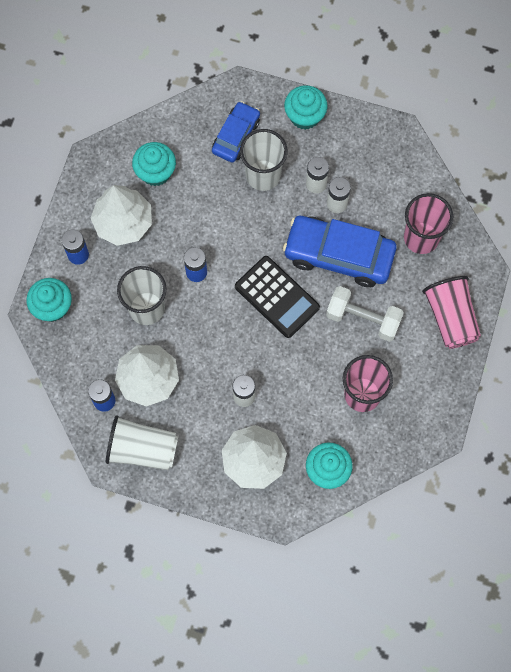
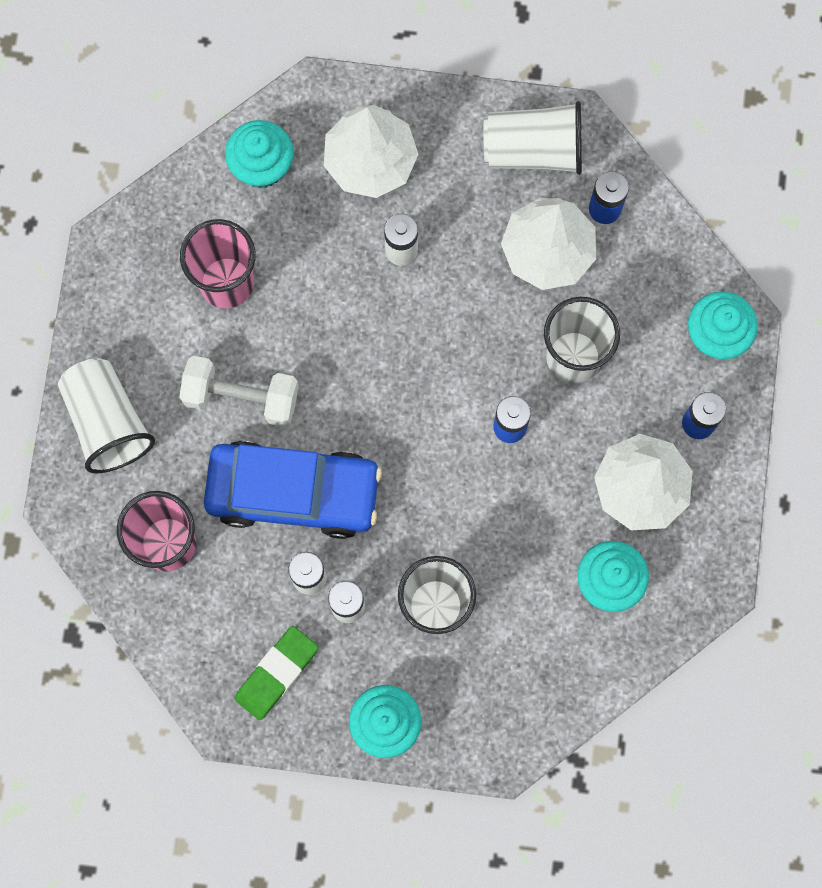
camera: 170 degrees right, 5 degrees up
(236, 136) = (492, 667): blue car -> none
(277, 297) = (378, 409): black calculator -> none
(365, 153) = (276, 673): none -> green eraser
(450, 318) = (107, 422): pink cup -> white cup

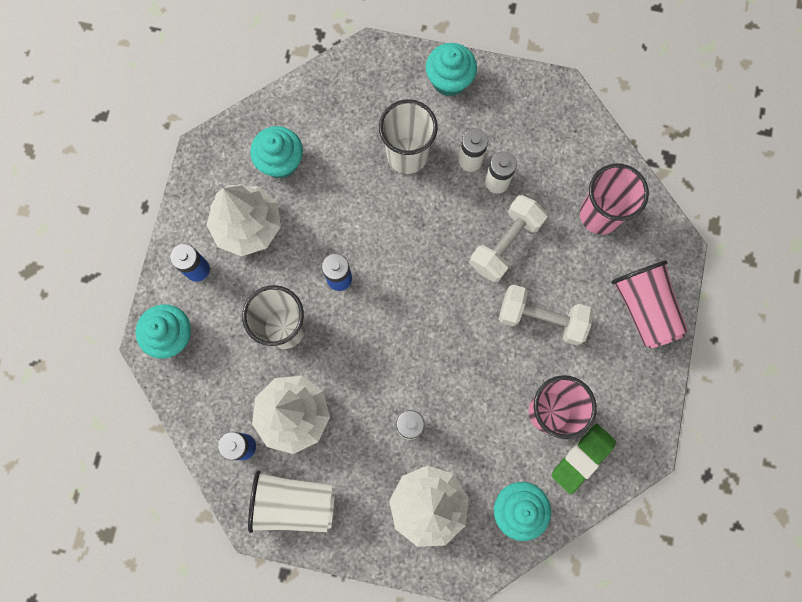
camera: 175 degrees left, 0 degrees up
(107, 422) = (644, 308): white cup -> pink cup
(276, 673) = (524, 119): green eraser -> green eraser (582, 458)
(293, 492) = (505, 244): blue car -> white dumbbell

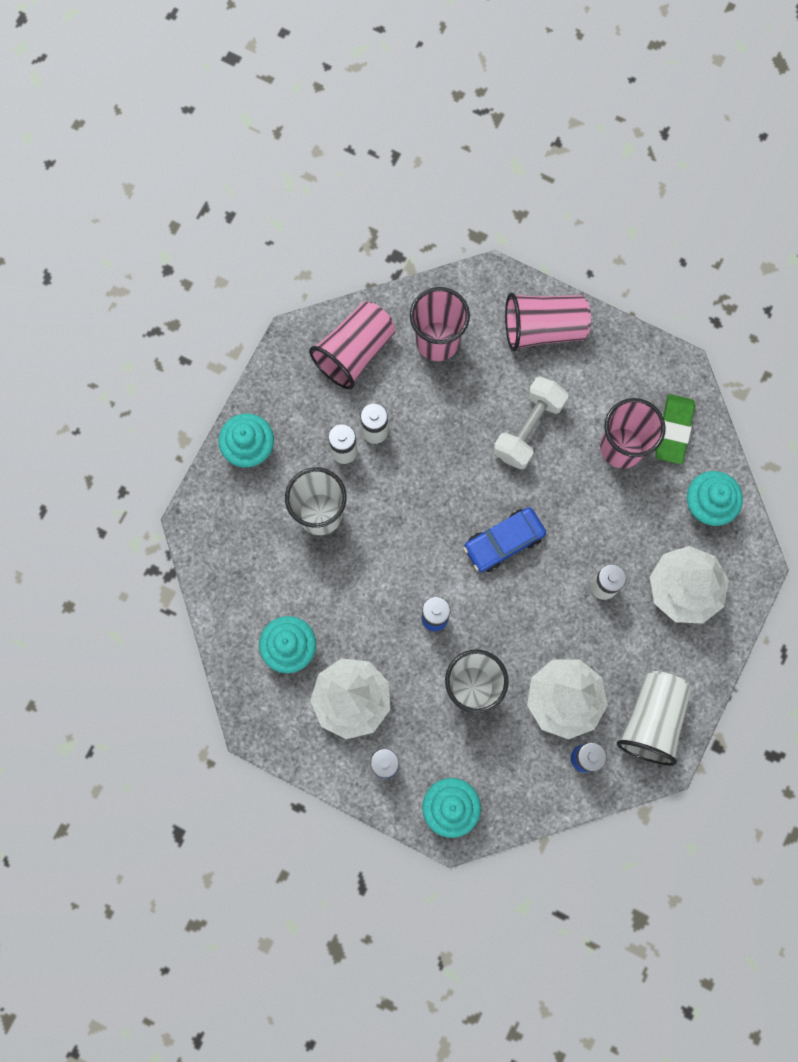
camera: 75 degrees left, 0 degrees up
(426, 323) = (504, 542): none -> blue car
(505, 244) = (443, 441): white dumbbell -> none
(566, 145) = (355, 352): none -> pink cup
(582, 458) = (673, 430): green eraser -> green eraser turned 45 degrees clockwise

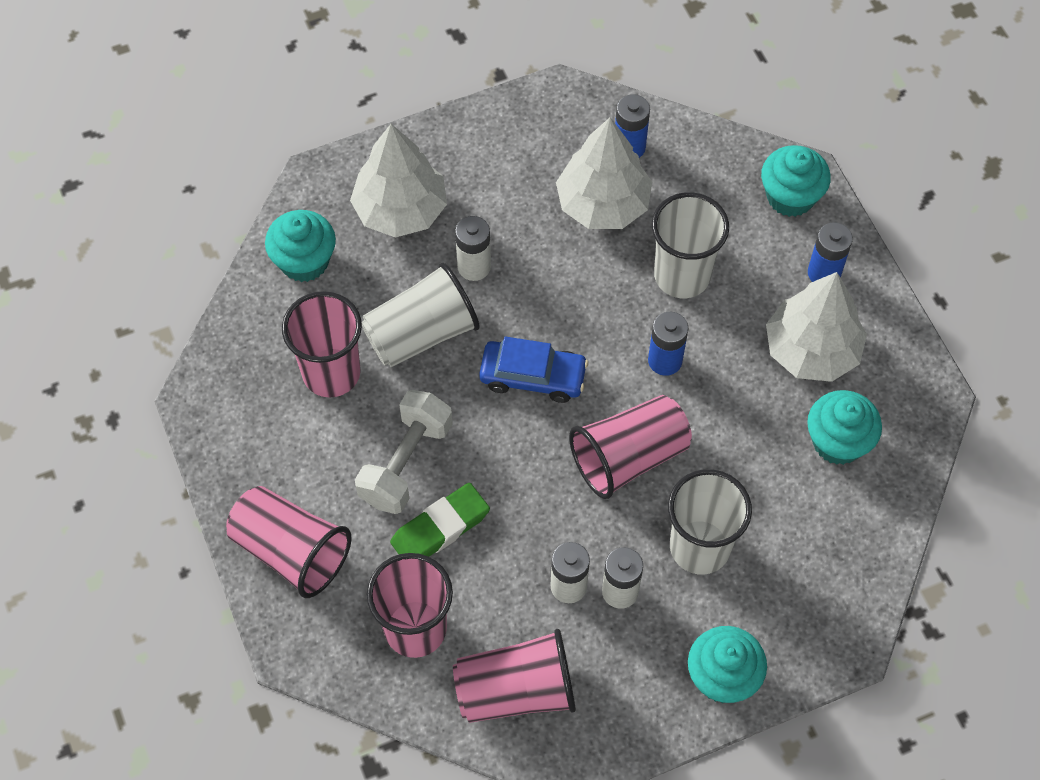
camera: 140 degrees left, 15 degrees down
(405, 536) = (629, 457): none -> pink cup
(528, 428) = (406, 463): white dumbbell -> white dumbbell turned 45 degrees counterclockwise
(652, 720) = (538, 132): white cup -> white cup (421, 334)
(673, 430) = (265, 349): green eraser -> green eraser (440, 528)

